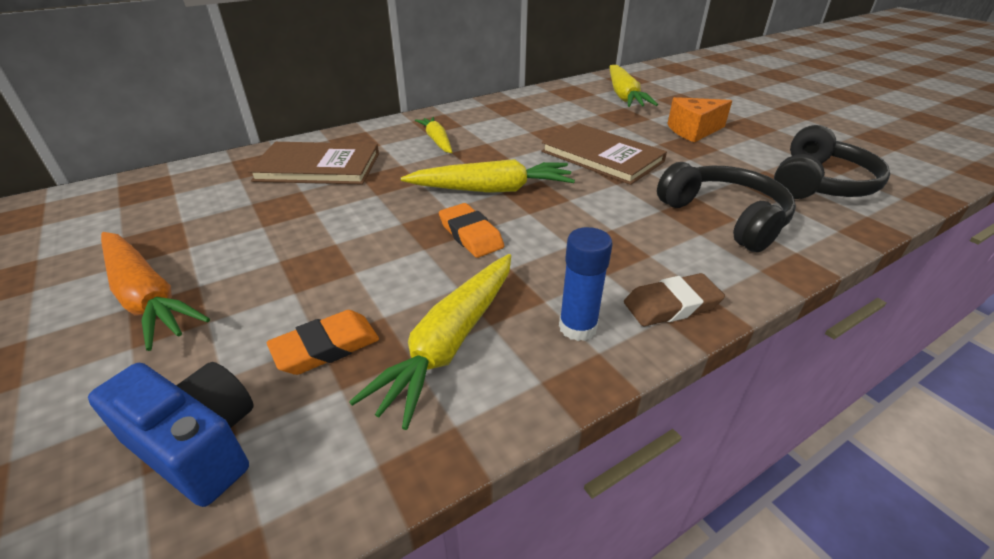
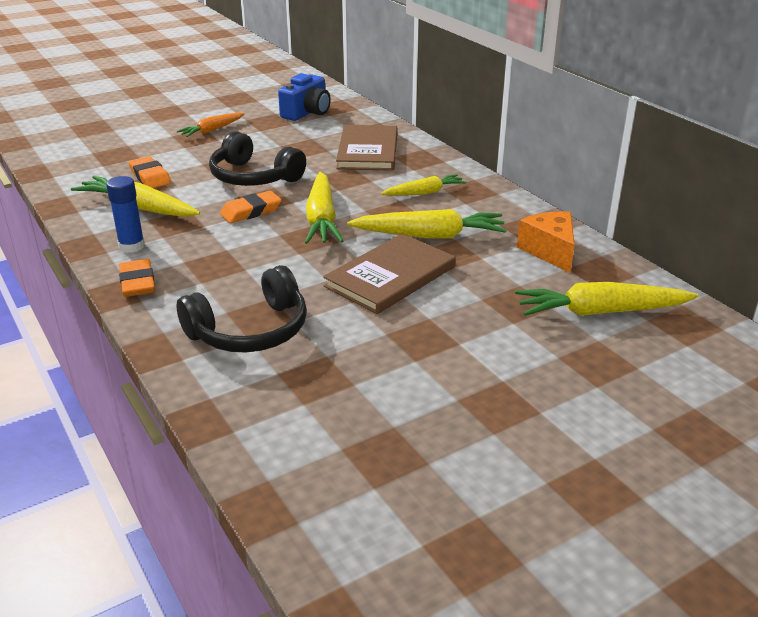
camera: 90 degrees right, 5 degrees down
(147, 297) = (212, 130): orange carrot -> orange carrot, size x0.62
(198, 445) = (100, 159): blue camera -> blue camera (307, 112)
(525, 140) = (430, 236): none -> yellow carrot
(671, 305) = (138, 283): brown eraser -> orange eraser
(693, 131) = (474, 351): orange cheese -> orange cheese (550, 251)
(819, 183) = (314, 418): black headphones -> black headphones (254, 177)

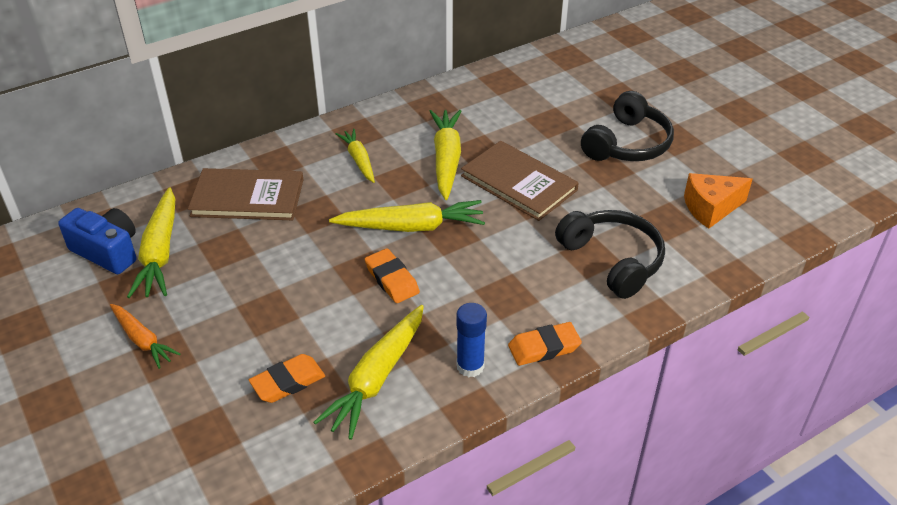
camera: 90 degrees left, 10 degrees up
(254, 177) = (303, 285): black headphones -> black headphones (627, 144)
(550, 251) = (473, 99): orange cheese -> orange cheese (710, 208)
(600, 312) = (559, 87): yellow carrot -> yellow carrot (160, 253)

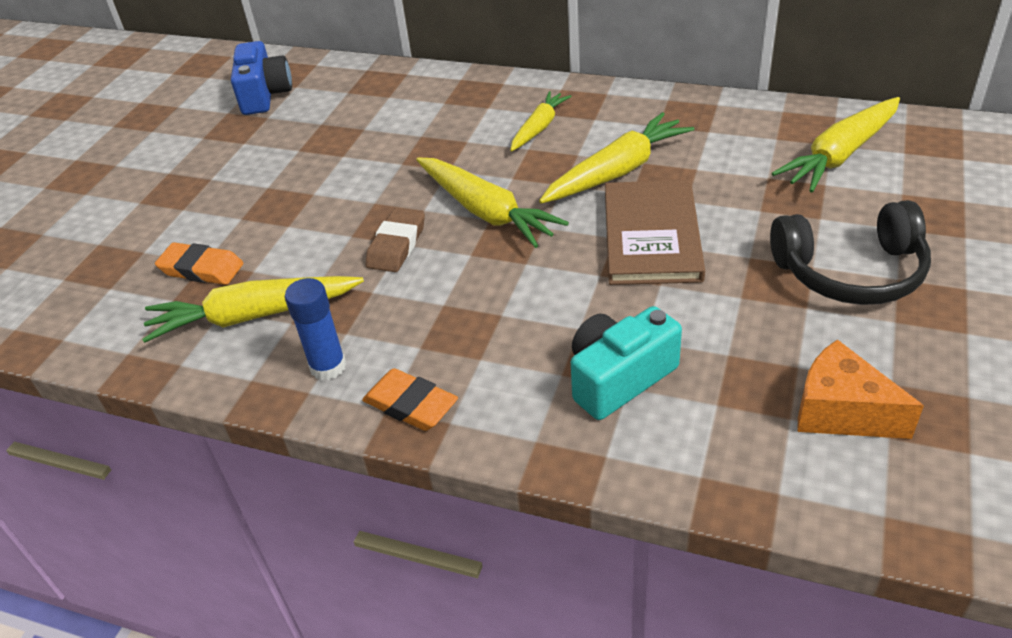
camera: 55 degrees right, 0 degrees up
(143, 340) = (182, 171): orange carrot -> none
(160, 253) = (289, 115): yellow carrot -> yellow carrot (840, 155)
(247, 197) = (408, 109): brown book -> none
(392, 279) = (396, 245): orange eraser -> brown eraser
(612, 260) = (619, 378): black headphones -> turquoise camera

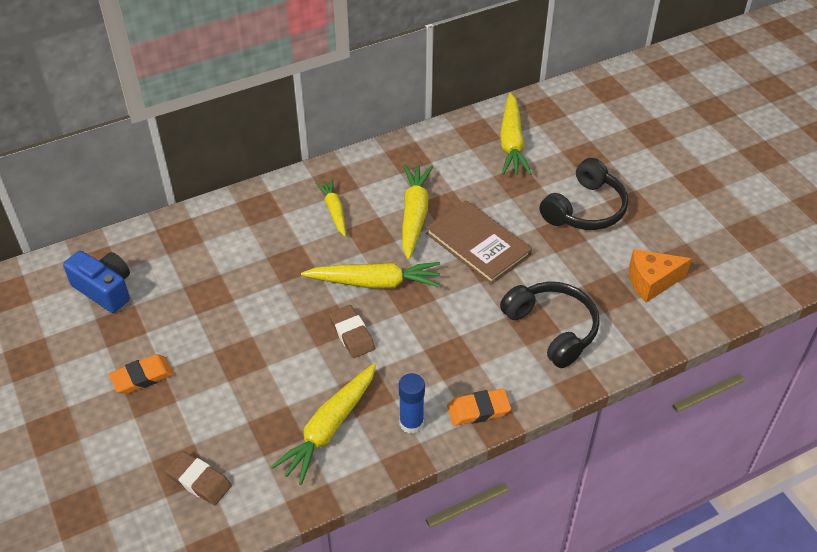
camera: 50 degrees left, 5 degrees up
(100, 284) = (199, 481): none -> brown eraser
(201, 269) = (253, 426): orange eraser -> orange eraser (142, 377)
(619, 378) = (552, 329): turquoise camera -> black headphones

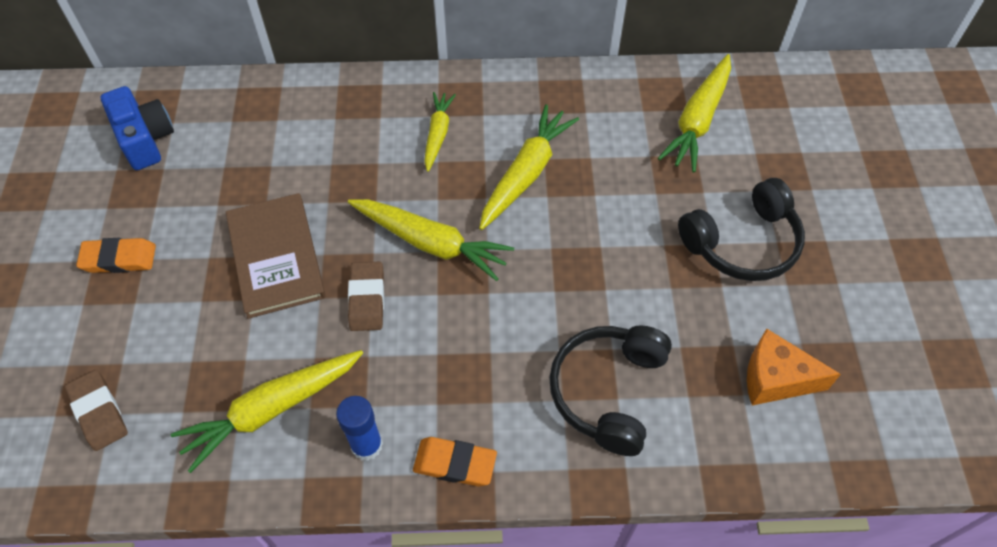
camera: 25 degrees right, 10 degrees up
(478, 244) = (580, 239): brown book -> brown book (276, 257)
(552, 329) = (608, 391): black headphones -> black headphones turned 150 degrees counterclockwise

